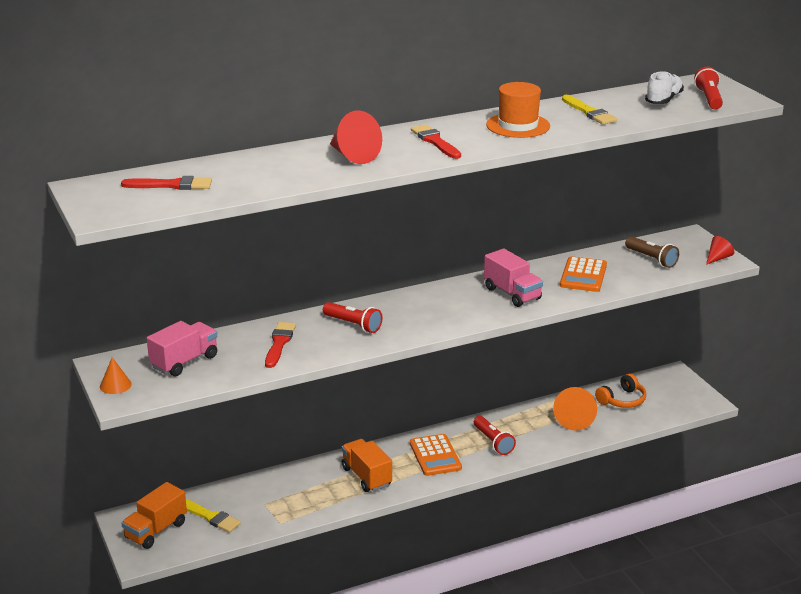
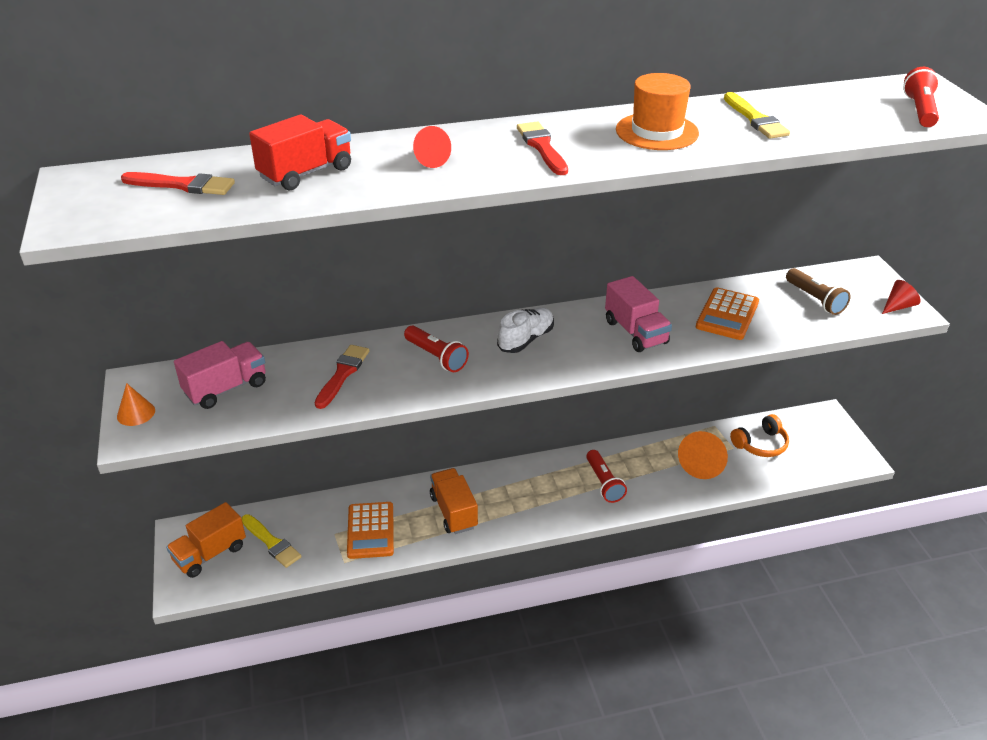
camera: 10 degrees right, 10 degrees up
(262, 171) = (306, 173): none -> red truck
(353, 156) = (429, 160): red cone -> red cone, size x0.59
(435, 456) = (535, 493): orange calculator -> orange calculator (370, 531)
(663, 100) = (858, 108): white shoe -> white shoe (526, 339)

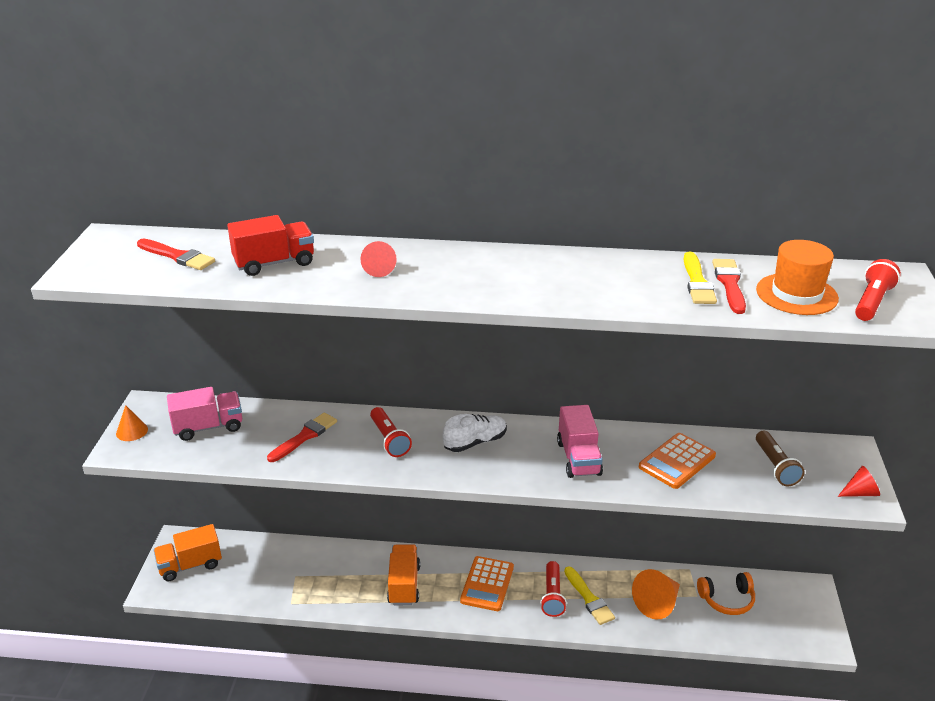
camera: 20 degrees right, 5 degrees down
(271, 542) = (241, 569): yellow brush -> yellow brush (589, 598)
(370, 531) = (326, 582): orange calculator -> orange calculator (487, 584)
(542, 147) = (481, 275): red brush -> red brush (729, 284)
(657, 132) = (594, 278): orange hat -> orange hat (796, 294)

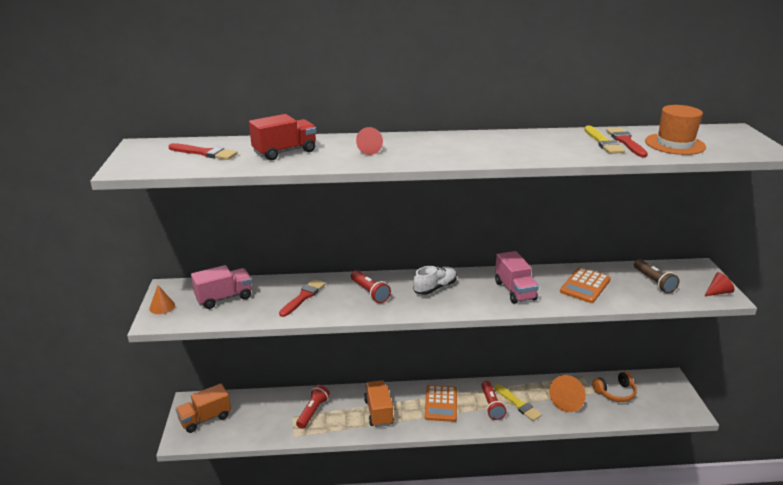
camera: 10 degrees left, 5 degrees down
(872, 302) = (727, 145): red flashlight -> red flashlight (313, 412)

